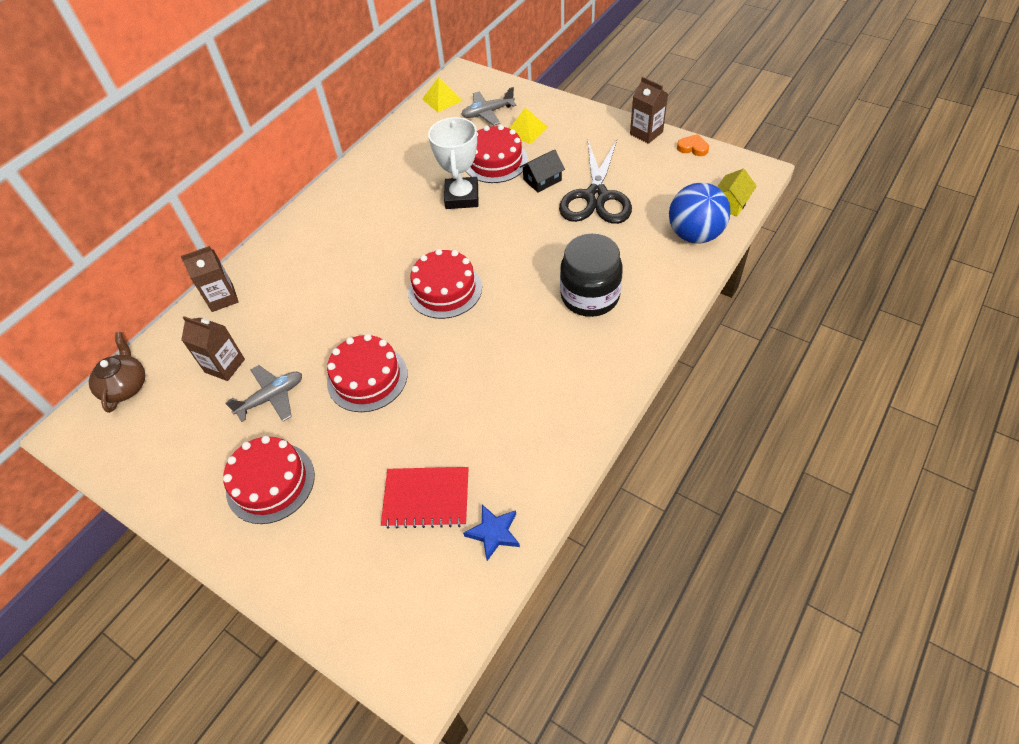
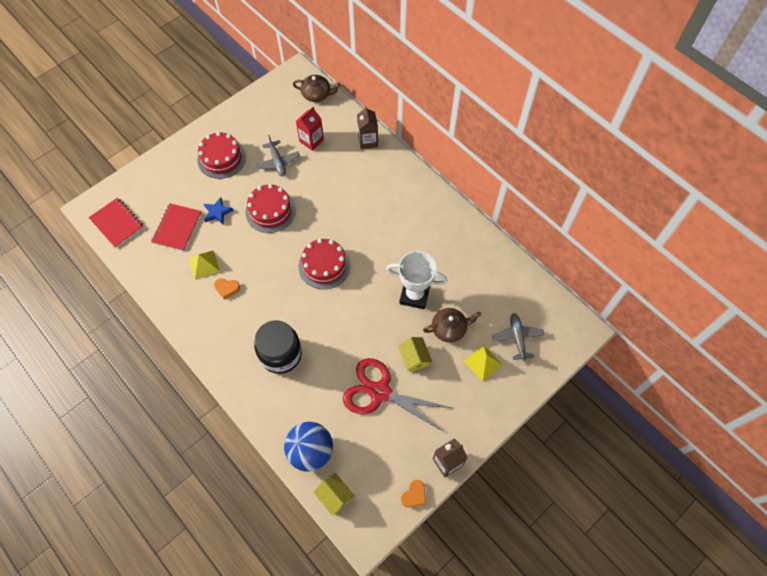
camera: 100 degrees right, 10 degrees up
(225, 366) = (311, 141): brown carton -> red carton
(439, 606) = (117, 223): none -> red notebook
(442, 99) = (548, 306): yellow pyramid -> yellow pyramid (204, 265)
(493, 533) = (142, 255): blue star -> blue star (217, 212)
(495, 161) = (449, 329): red cake -> brown teapot
(515, 388) = (227, 288): none -> orange heart
(542, 180) = (414, 357): black house -> yellow house
(596, 197) = (380, 392): black scissors -> red scissors

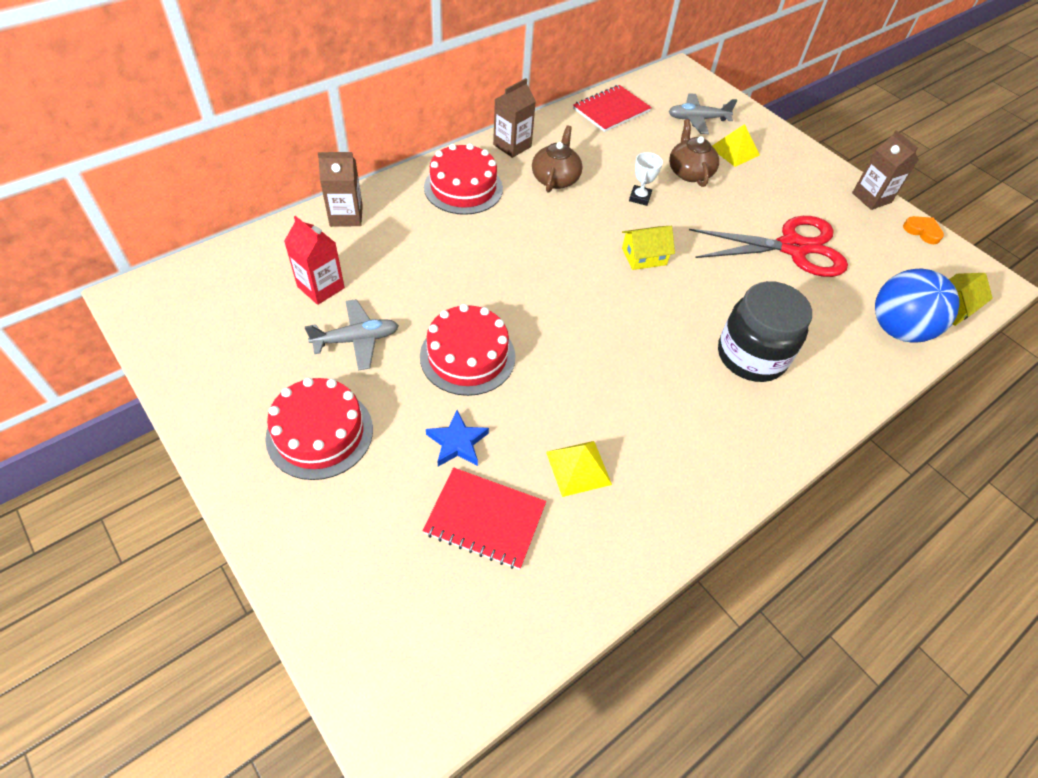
camera: 90 degrees left, 10 degrees down
(117, 223) = (455, 656): red notebook -> red notebook (611, 110)
(227, 288) = (631, 429): orange heart -> none
(317, 95) = (211, 272): brown teapot -> brown teapot (555, 178)
(324, 265) = (587, 290): red cake -> red cake (463, 188)
(380, 392) = (792, 247): red scissors -> red scissors turned 120 degrees counterclockwise
(414, 295) = (640, 197): white trophy -> white trophy, size x0.50
(414, 357) = (736, 209): yellow house -> yellow house (644, 256)
(453, 217) = (512, 146): none -> brown carton

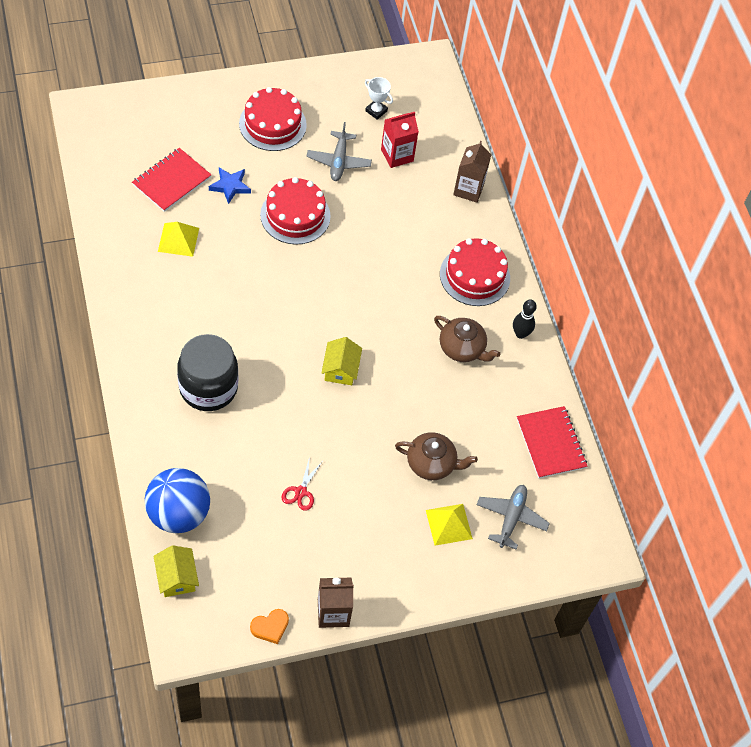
camera: 110 degrees right, 5 degrees up
(512, 146) = (520, 334): brown carton -> black bowling pin
(640, 197) = (412, 402): white trophy -> white trophy (376, 111)
(792, 247) = (301, 492): red scissors -> red scissors, size x0.40

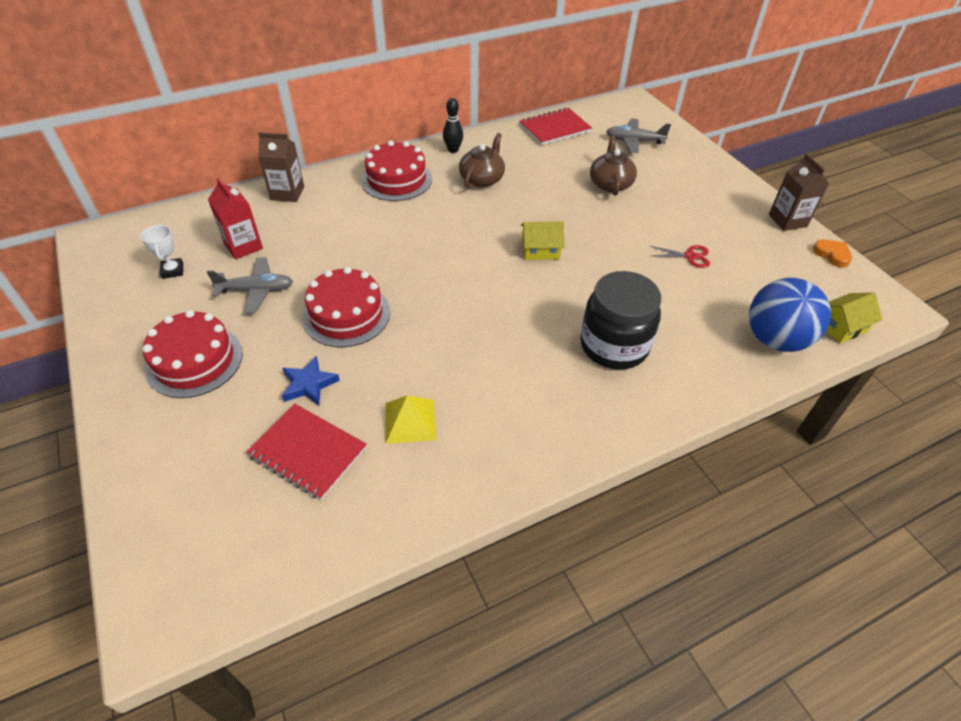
camera: 95 degrees left, 10 degrees down
(376, 111) = (173, 270): white trophy -> white trophy turned 45 degrees counterclockwise
(449, 524) = (661, 170): yellow pyramid -> none

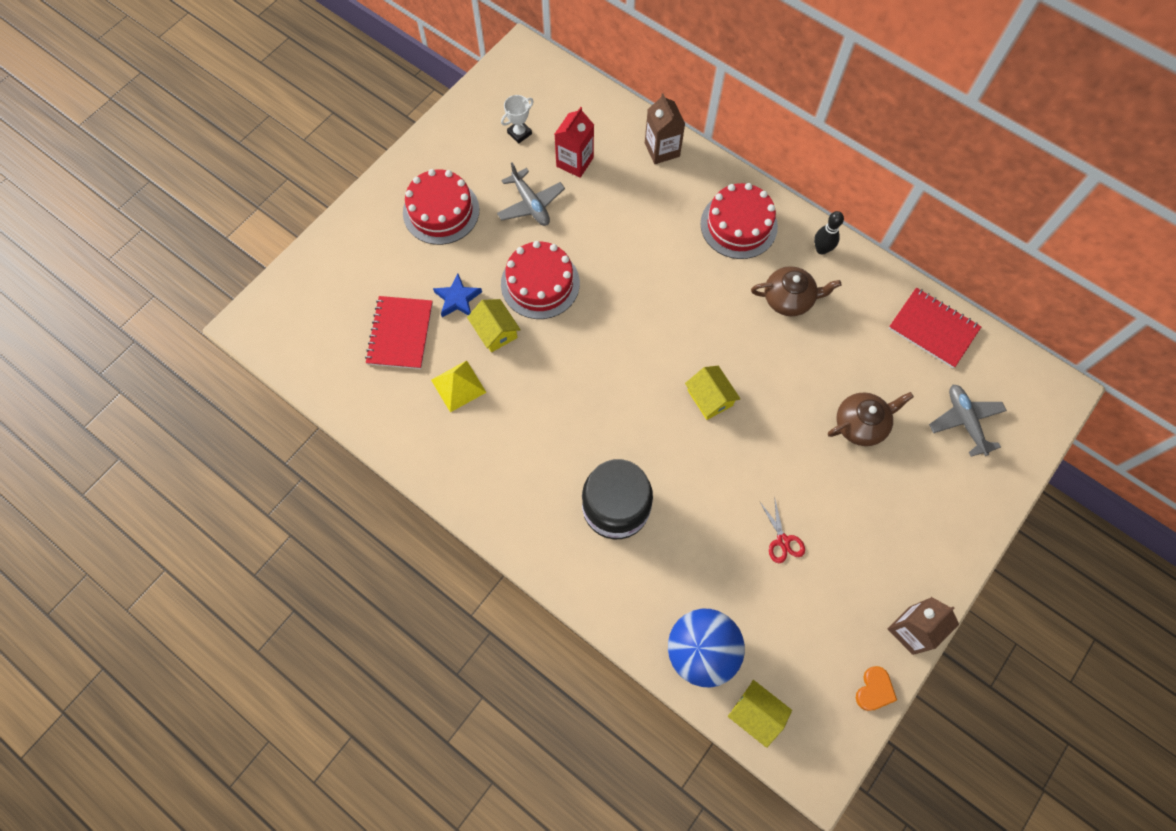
camera: 65 degrees right, 20 degrees up
(370, 367) = (495, 331): none -> yellow house

